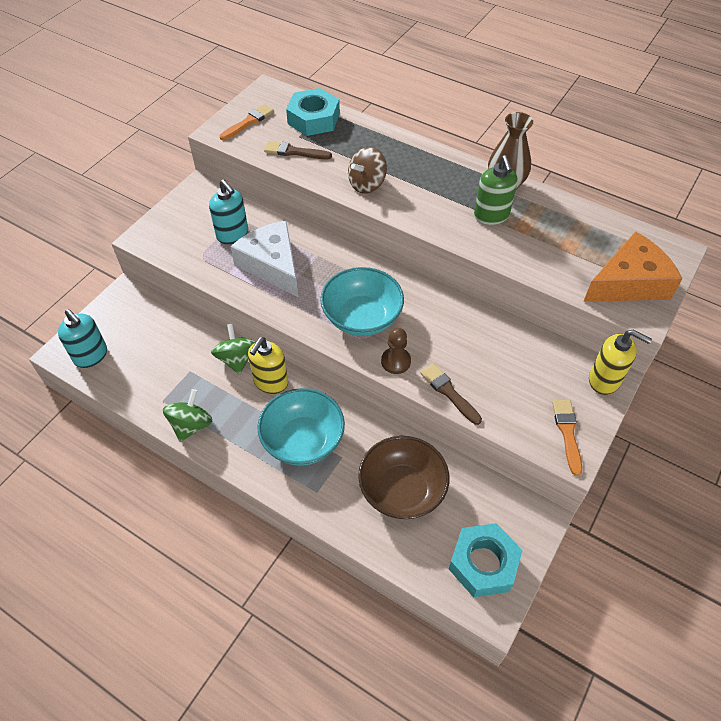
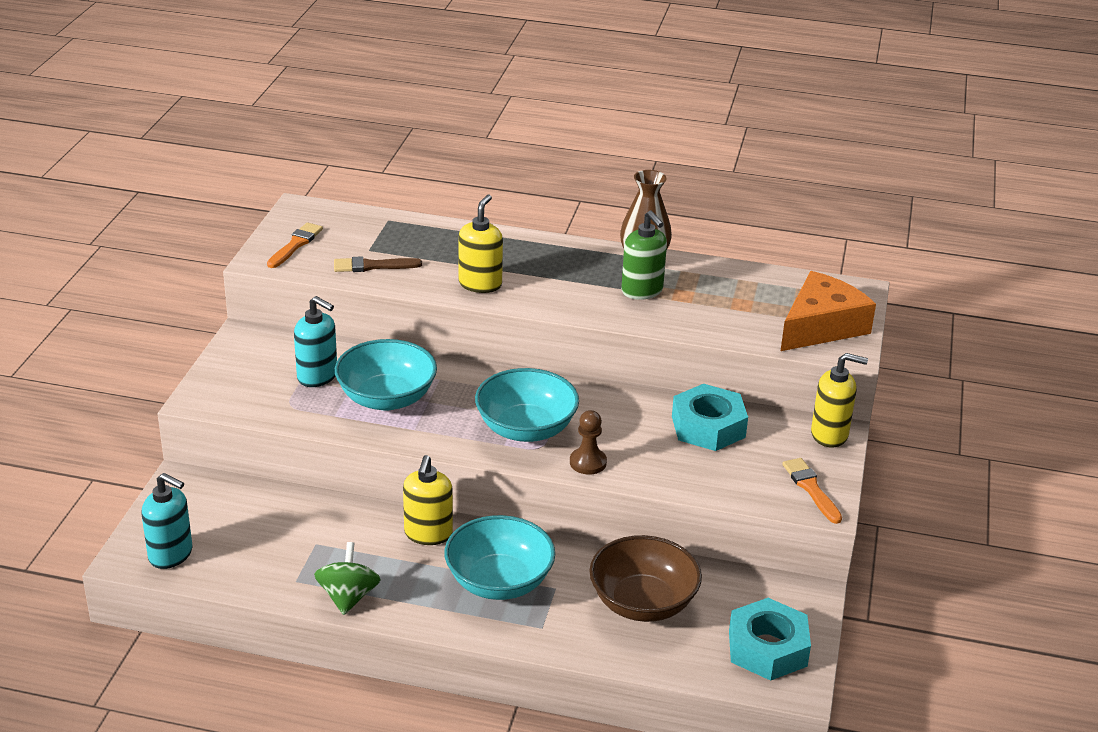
camera: 20 degrees left, 20 degrees down
(237, 359) = (372, 520): green spinning top -> none
(272, 265) = (386, 398): white cheese -> turquoise bowl
(313, 119) = (378, 229): turquoise nut -> turquoise nut (708, 427)
(367, 184) = (480, 284): brown spinning top -> yellow soap dispenser
(449, 392) = (663, 479): brown brush -> none

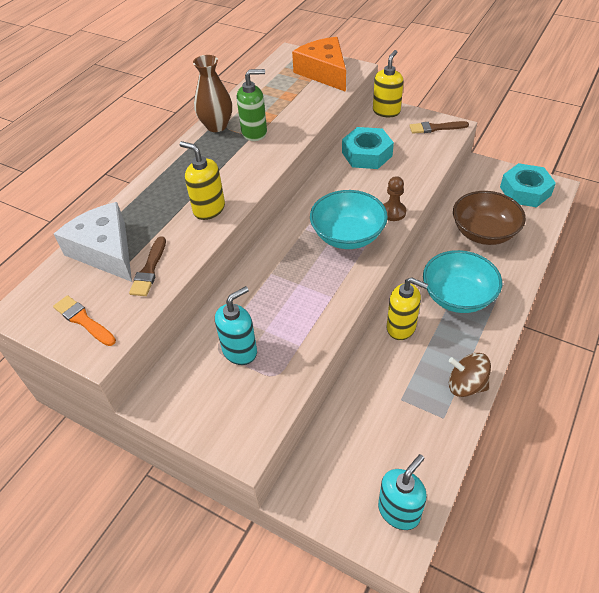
camera: 70 degrees left, 15 degrees up
(348, 597) = (466, 385): green spinning top -> brown spinning top
(386, 398) = (286, 308): turquoise bowl -> none
(392, 235) = (105, 251): none -> white cheese
(811, 488) = (435, 128): orange brush -> brown brush

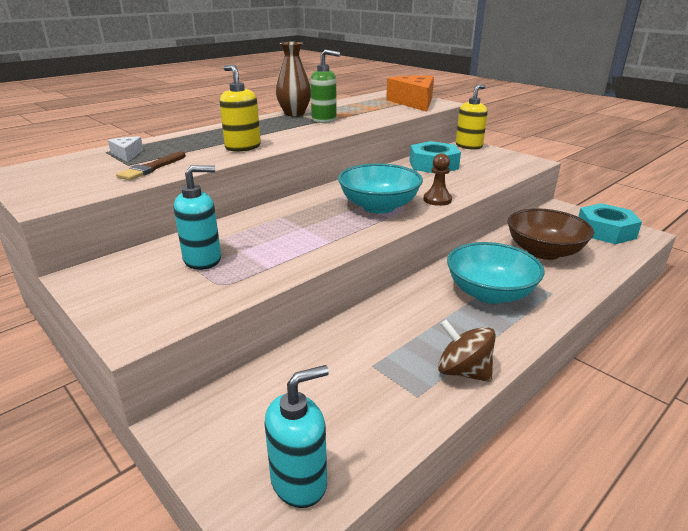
camera: 15 degrees right, 20 degrees down
(83, 320) = (58, 184): orange brush -> none
(105, 251) = (127, 154): white cheese -> white cheese, size x0.45
(401, 327) = (409, 304): yellow soap dispenser -> none
(435, 128) = (514, 160): brown brush -> none

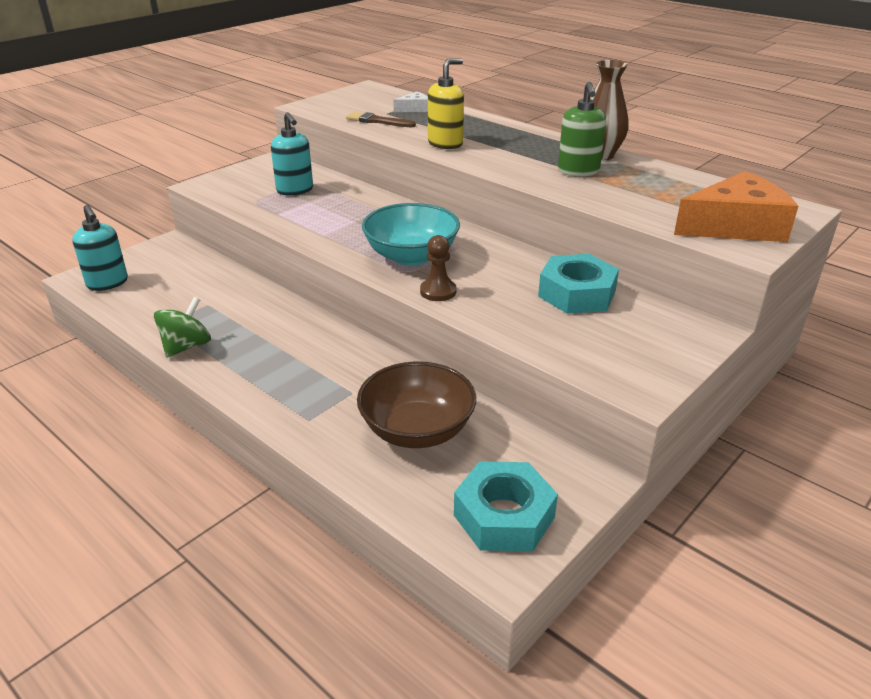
camera: 85 degrees right, 5 degrees up
(463, 371) = (186, 346): brown spinning top -> green spinning top
(469, 146) = (699, 330): yellow soap dispenser -> none
(489, 293) = (311, 372): turquoise bowl -> none

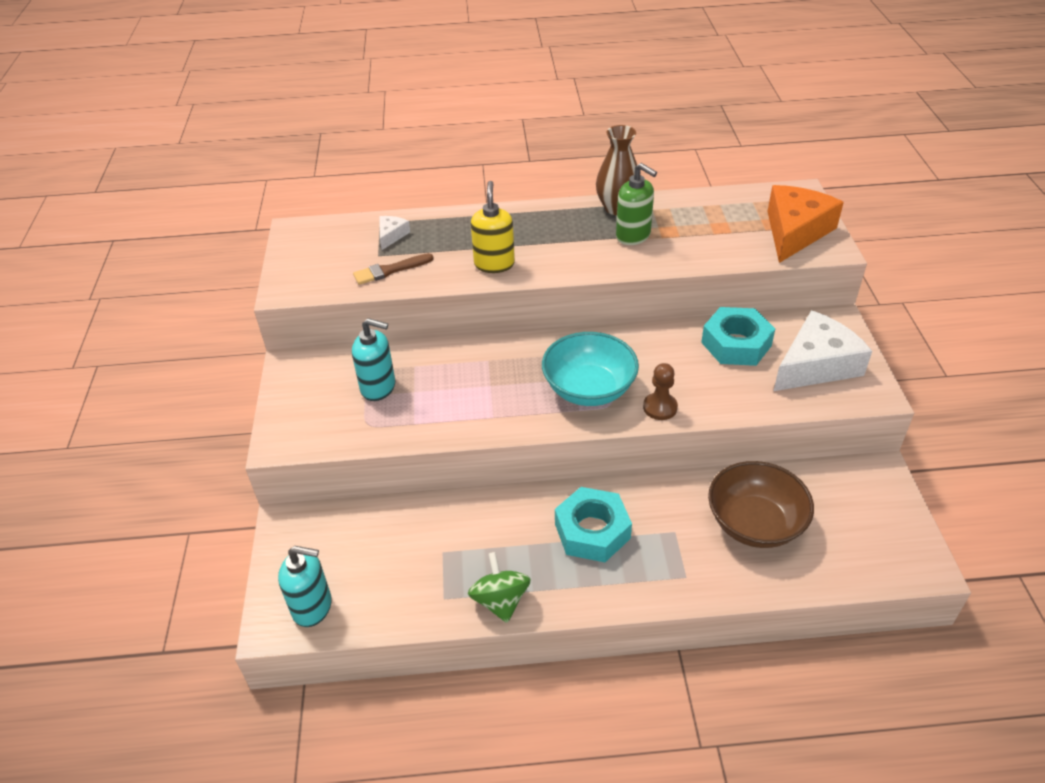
camera: 45 degrees left, 10 degrees up
(504, 516) = (880, 536): turquoise nut -> turquoise nut (592, 531)
(623, 342) = (816, 365): none -> white cheese

